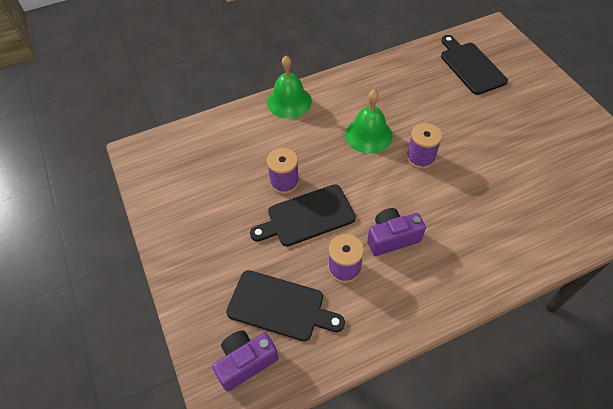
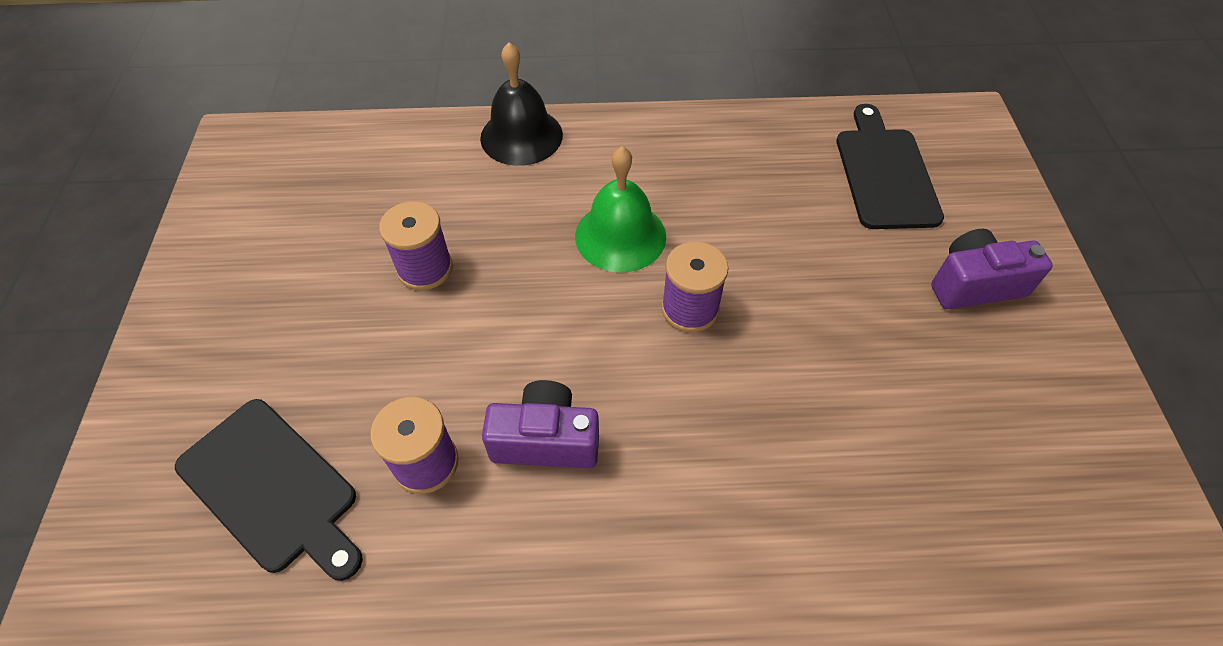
camera: 20 degrees right, 0 degrees up
(245, 362) = (149, 567): purple camera -> purple camera (974, 284)
(289, 101) = (521, 136): green bell -> black bell
(307, 216) = (423, 342): black cutting board -> none

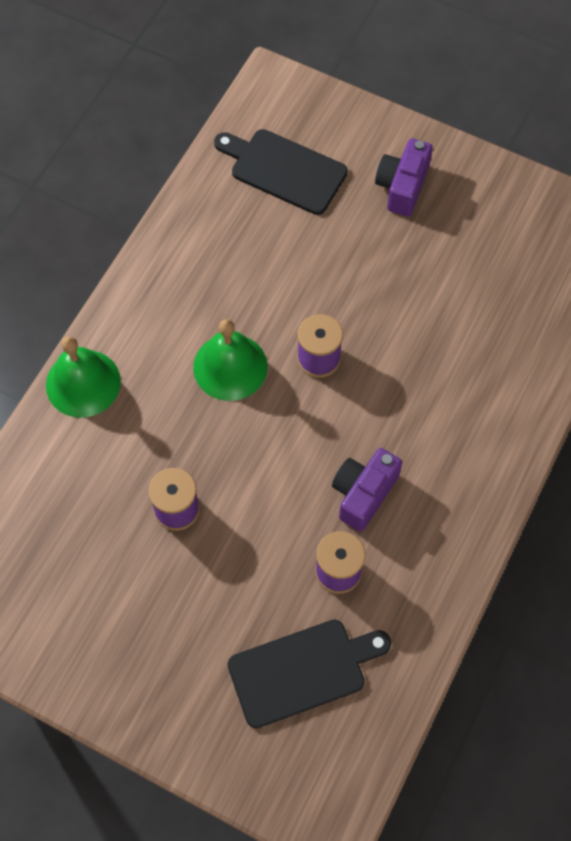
camera: 60 degrees left, 10 degrees up
(521, 136) = (83, 383): black bell -> green bell

